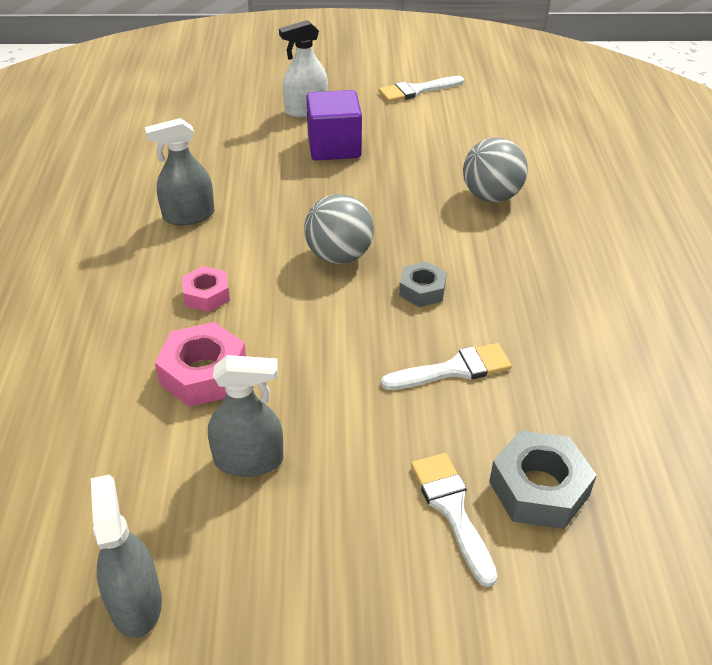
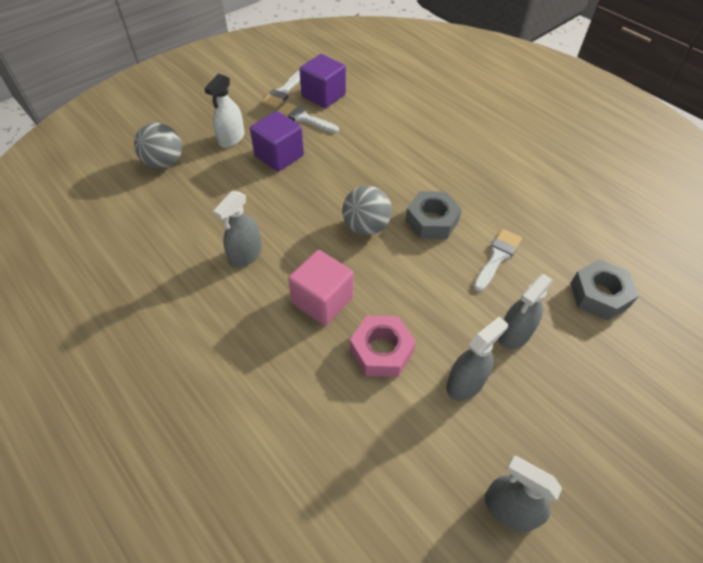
camera: 40 degrees left, 10 degrees up
(207, 295) = (322, 300): pink nut -> pink cube
(369, 454) = (514, 334): none -> grey spray bottle
(422, 290) = (431, 221): grey nut -> grey nut, size x1.59
(452, 509) = (580, 334): white brush -> white brush (304, 118)
(458, 112) = (323, 95): none -> purple cube
(491, 196) = (401, 142): grey ball -> grey ball (164, 163)

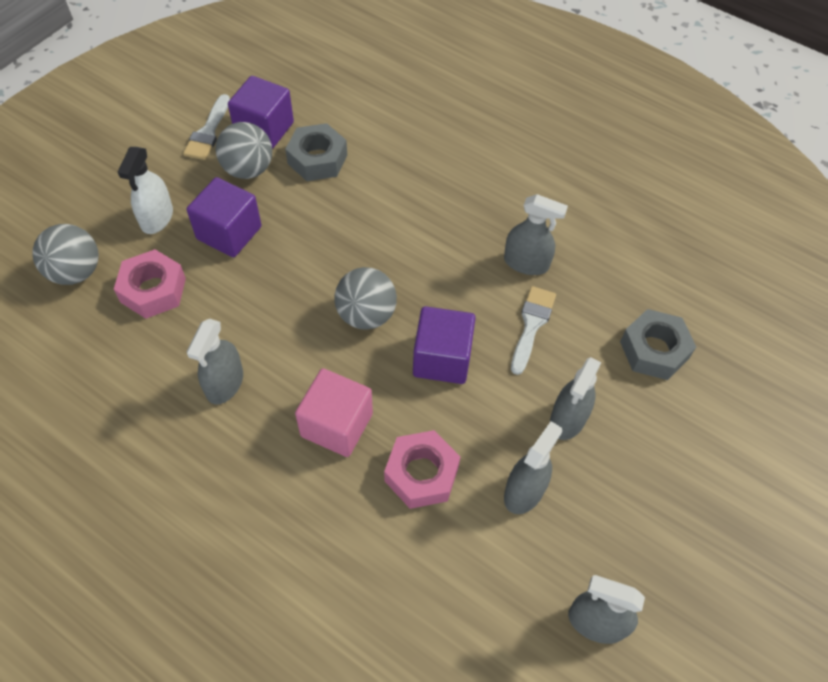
camera: 15 degrees left, 5 degrees up
(214, 183) = (153, 290): none -> pink nut
(304, 118) = (248, 169): white brush -> grey ball
(418, 268) = (442, 358): none -> purple cube
(431, 221) = (445, 291): grey nut -> grey nut (317, 159)
(501, 212) = (526, 263): none -> grey spray bottle

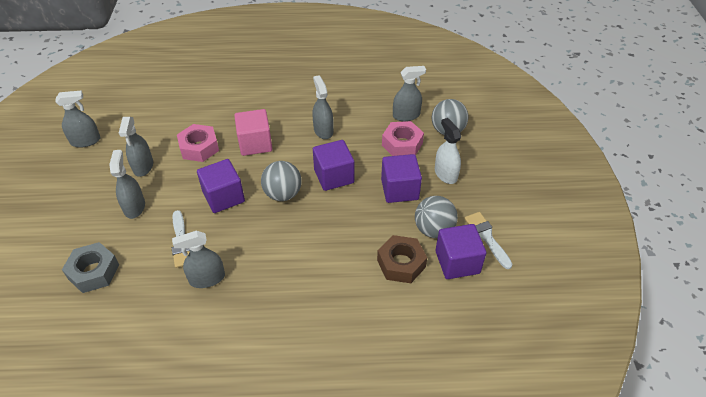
camera: 145 degrees right, 10 degrees down
(91, 332) = (406, 115): none -> grey spray bottle
(283, 299) = (334, 176): none -> purple cube
(317, 159) = (401, 263): grey nut -> brown nut

